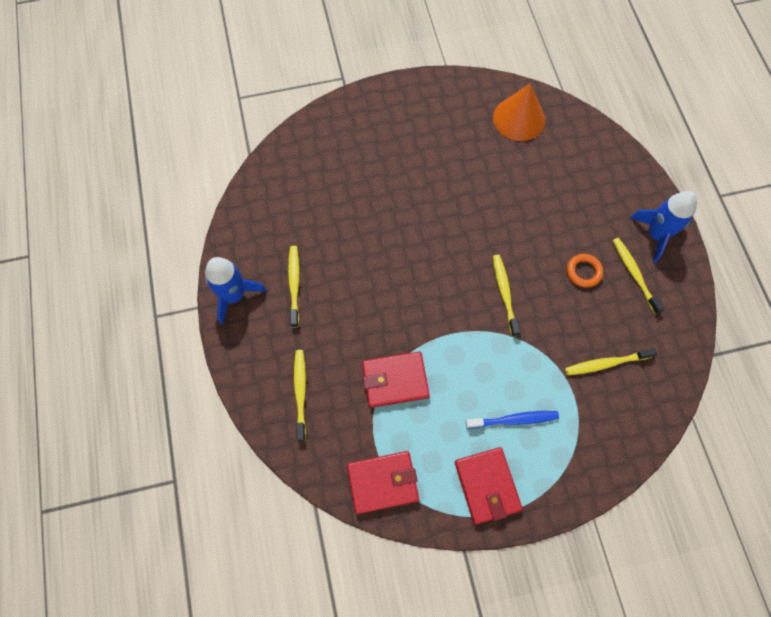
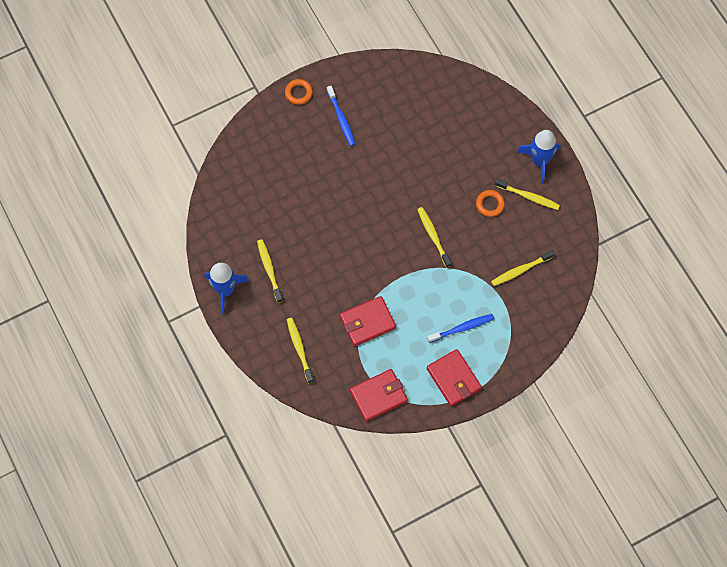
camera: 15 degrees left, 0 degrees up
(389, 94) = (298, 93): none -> orange ring
(429, 133) = (341, 119): none -> blue toothbrush
(519, 119) = (411, 89): orange cone -> none
(634, 274) = (528, 196): yellow toothbrush -> yellow toothbrush turned 150 degrees clockwise

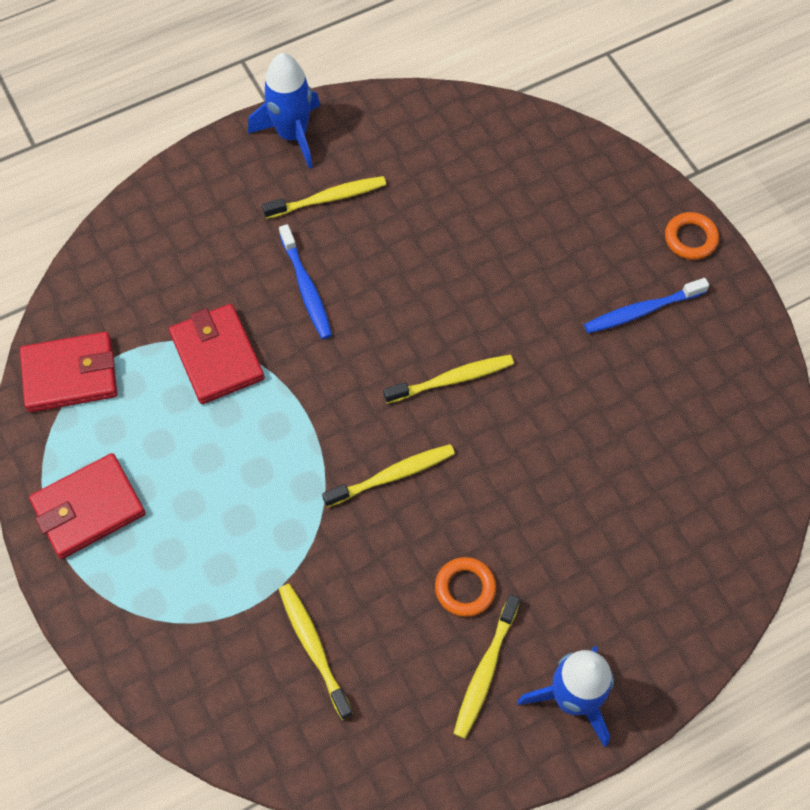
camera: 90 degrees right, 5 degrees down
(299, 349) = (174, 247): yellow toothbrush -> yellow toothbrush (452, 379)
(378, 396) = (70, 375): red wallet -> red wallet turned 75 degrees counterclockwise
(462, 328) = (193, 526): blue toothbrush -> blue toothbrush (306, 288)

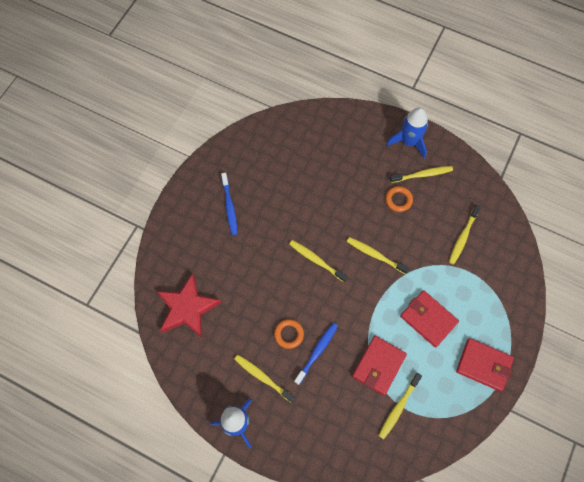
camera: 125 degrees left, 5 degrees up
(70, 375) = (436, 425): red wallet -> red wallet (428, 319)
(138, 342) = (398, 407): none -> yellow toothbrush
(506, 163) = (187, 308): none -> red star
(641, 311) = (229, 207): blue toothbrush -> blue toothbrush turned 45 degrees clockwise
(690, 239) = (178, 208): orange ring -> orange ring (289, 334)

